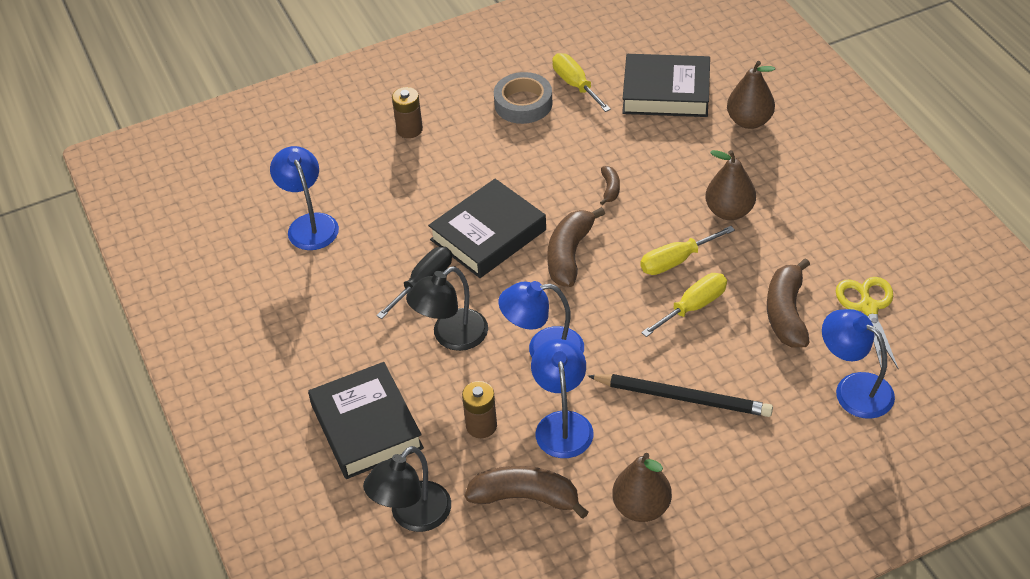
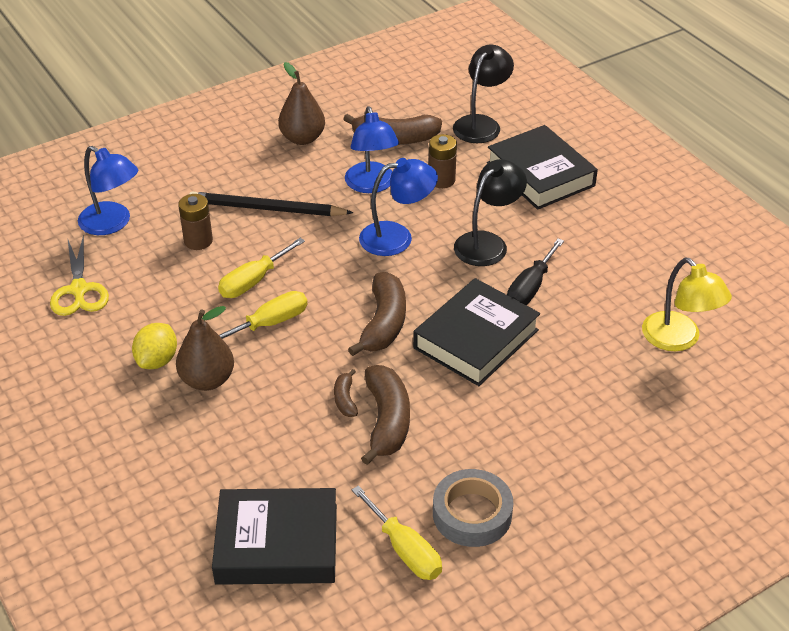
camera: 170 degrees right, 5 degrees down
(309, 224) = (678, 339): blue lamp -> yellow lamp
(409, 129) = (612, 465): brown battery -> brown battery (198, 241)
(749, 121) = (168, 503): brown pear -> none
(776, 231) = (157, 360): none -> yellow lemon
(786, 313) = (162, 281): brown banana -> brown banana (387, 421)

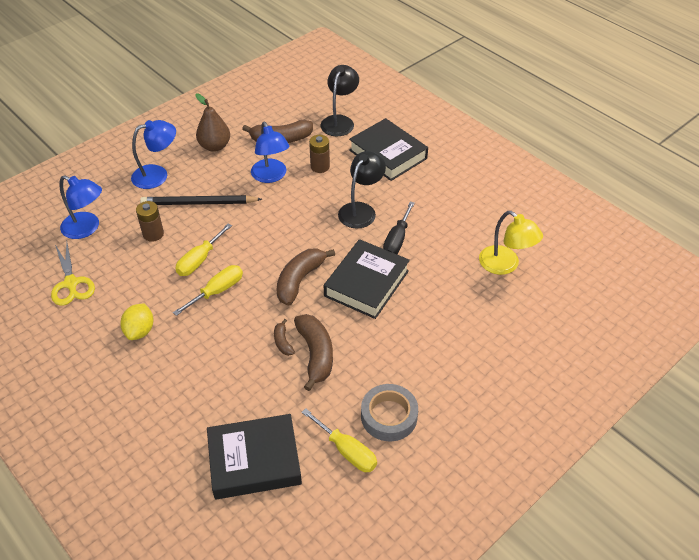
camera: 10 degrees left, 5 degrees up
(207, 380) = (180, 341): brown pear -> none
(384, 323) = (299, 280): brown banana -> brown banana turned 150 degrees counterclockwise
(397, 237) = (296, 214): blue lamp -> blue lamp (157, 175)

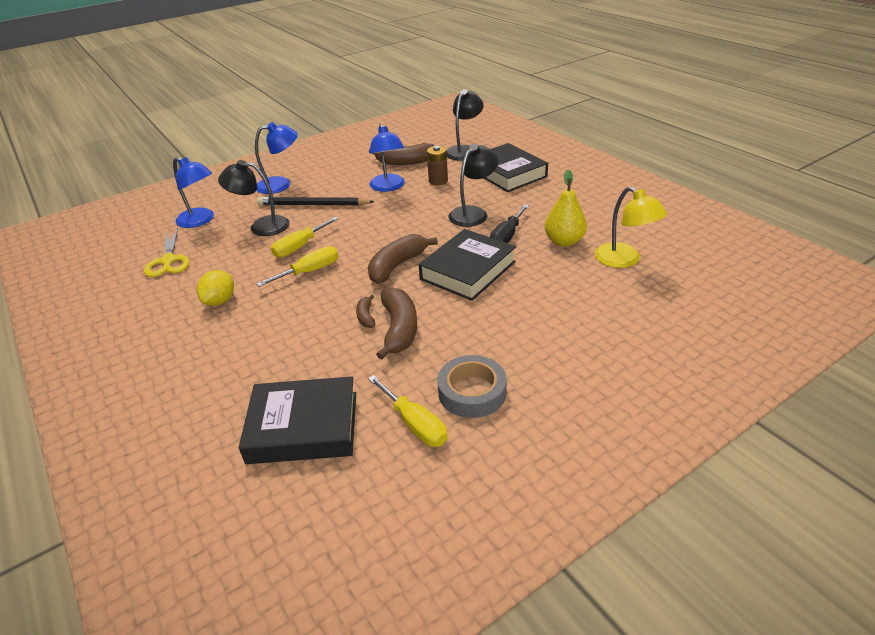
camera: 10 degrees right, 10 degrees down
(153, 234) = (261, 226): brown battery -> black lamp
(215, 146) = (341, 166): brown pear -> none
(450, 244) = (564, 241): none -> yellow pear

